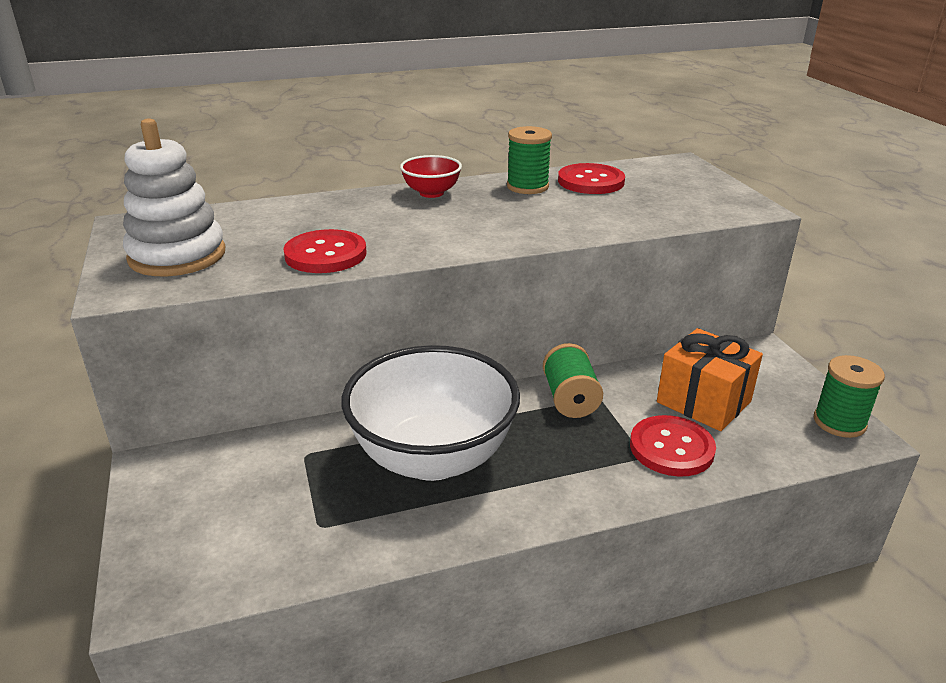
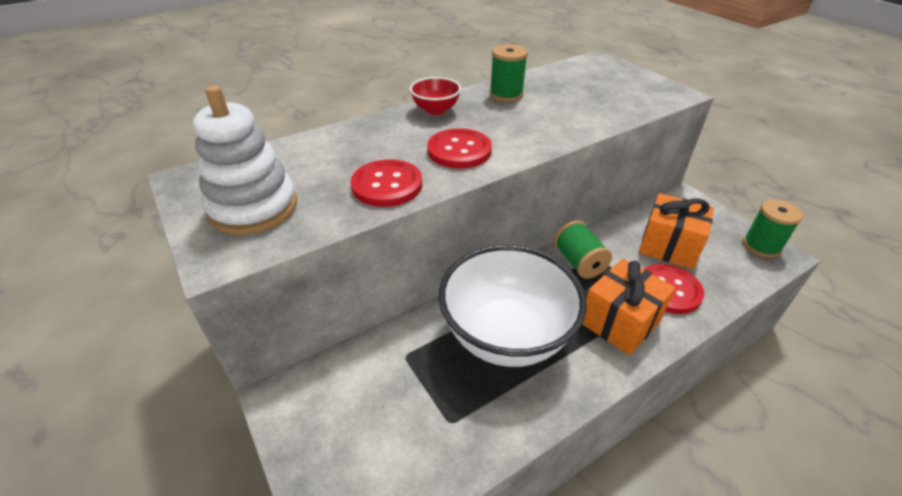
camera: 15 degrees left, 10 degrees up
(584, 469) = (620, 322): none -> orange gift
(591, 181) = (549, 84): red button -> red button (459, 150)

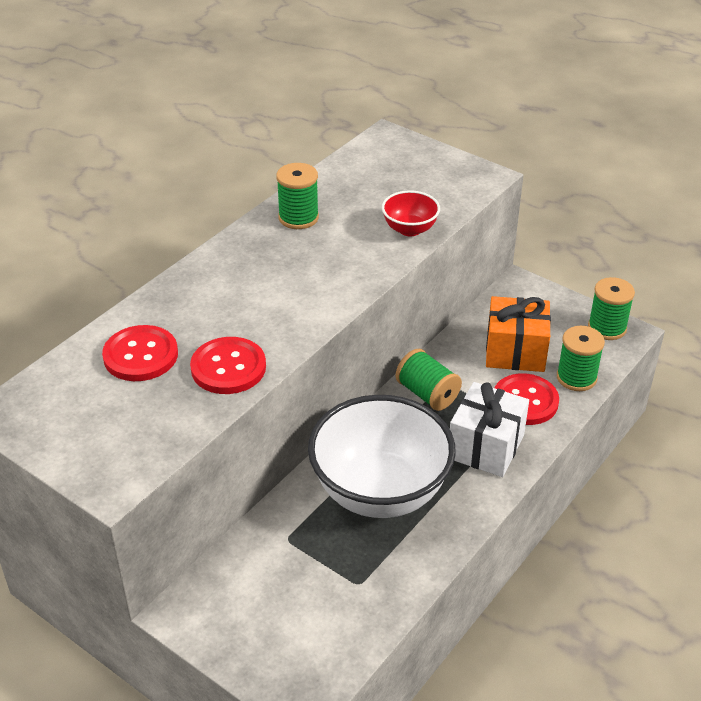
camera: 20 degrees left, 0 degrees up
(253, 207) = (106, 426): white stacking toy -> none
(435, 110) = (228, 258): red bowl -> red bowl (409, 229)
(459, 150) = (281, 308): red button -> red button (140, 355)
(620, 322) = (486, 447): orange gift -> white gift
(724, 281) = (576, 377): none -> green spool

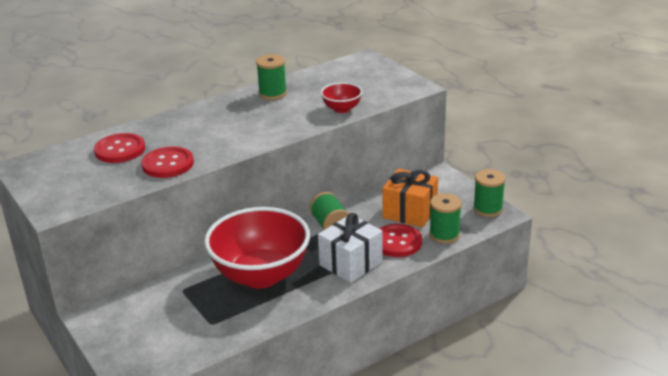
camera: 20 degrees right, 10 degrees down
(380, 491) = (261, 275): white bowl -> red bowl

